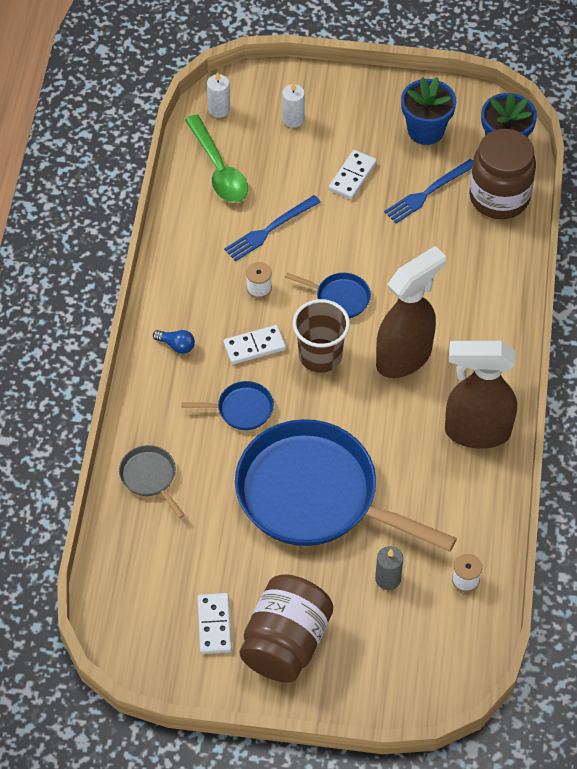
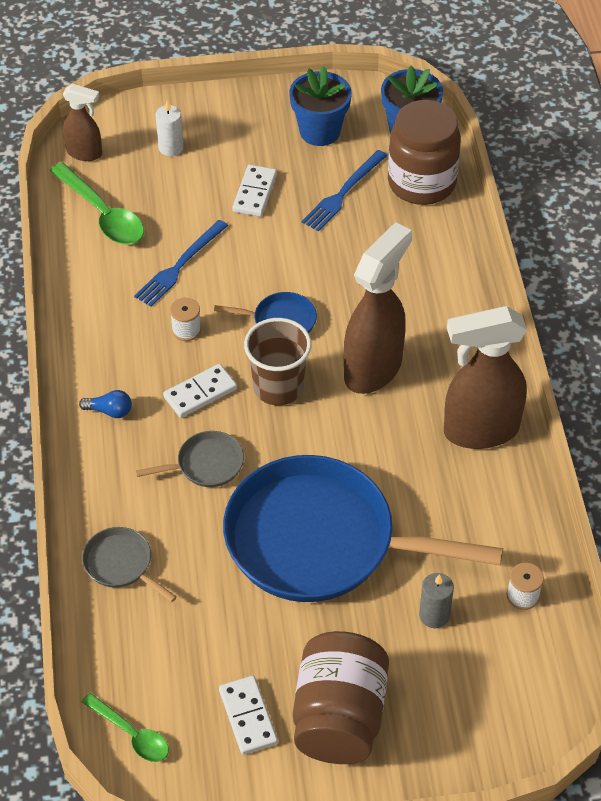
camera: 15 degrees left, 5 degrees down
(120, 616) = (131, 734): none -> green spoon
(219, 109) = (85, 153): white candle -> brown spray bottle
(241, 409) = (206, 464): blue pan -> grey pan

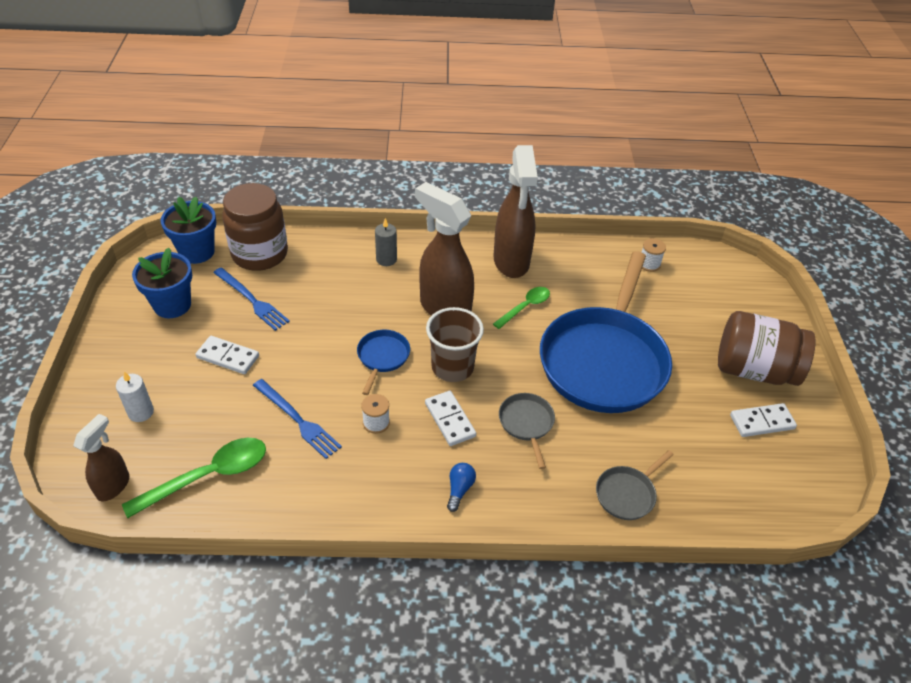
camera: 85 degrees left, 5 degrees down
(131, 734) = (789, 500): green spoon -> green spoon (525, 307)
(434, 615) = (667, 308): grey candle -> grey candle (386, 259)

